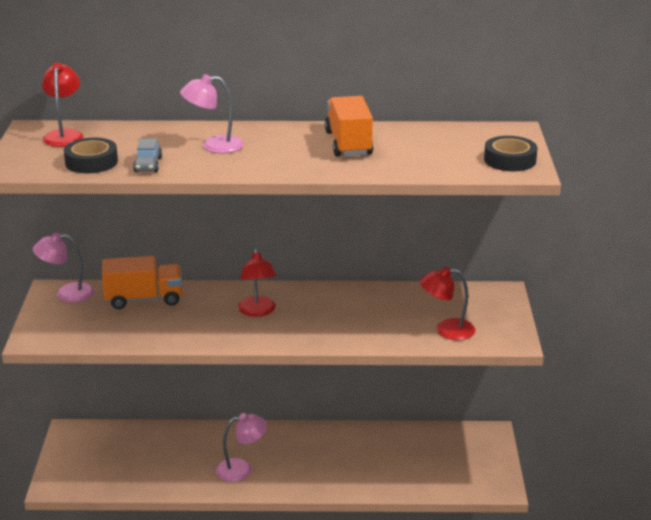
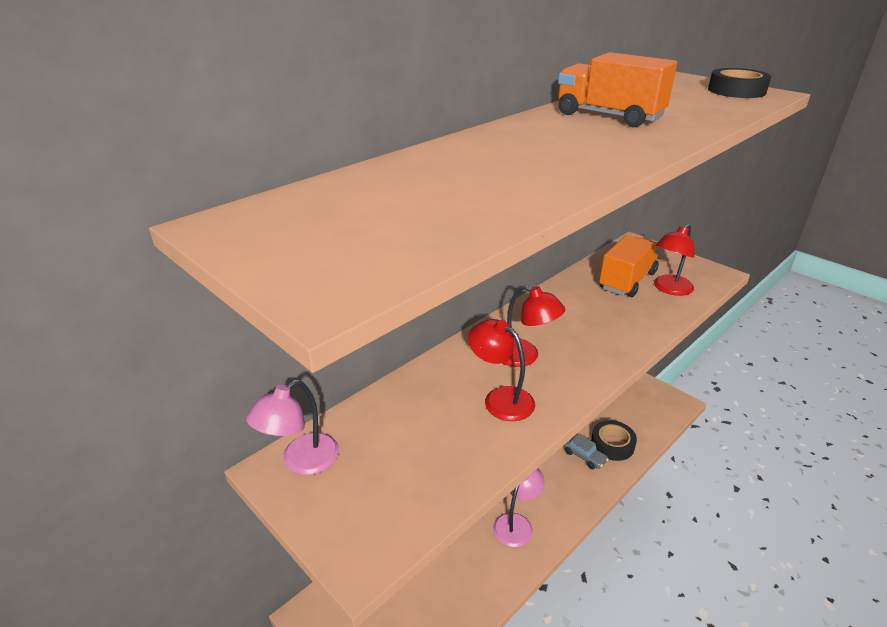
camera: 45 degrees left, 5 degrees up
(64, 135) = (292, 214): red lamp -> red lamp (500, 398)
(91, 162) = (424, 229): black tape -> black tape (612, 444)
(144, 299) = (401, 411): orange truck -> orange truck (627, 281)
(148, 165) = (501, 202): grey car -> grey car (584, 456)
(214, 146) = (508, 158): pink lamp -> none

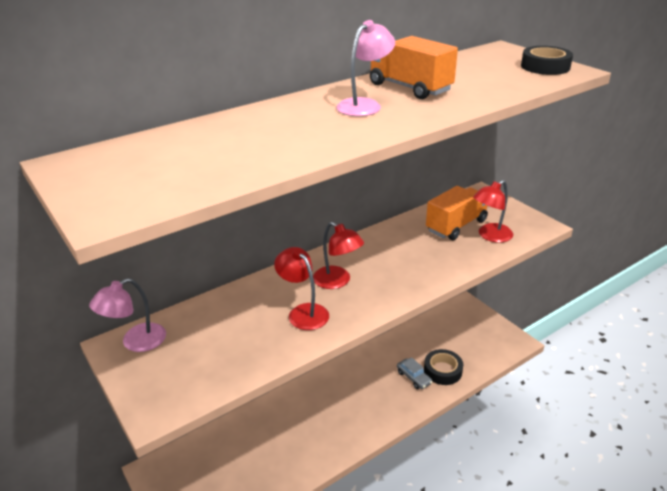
camera: 10 degrees right, 0 degrees up
(516, 523) = (336, 424): pink lamp -> pink lamp (364, 105)

